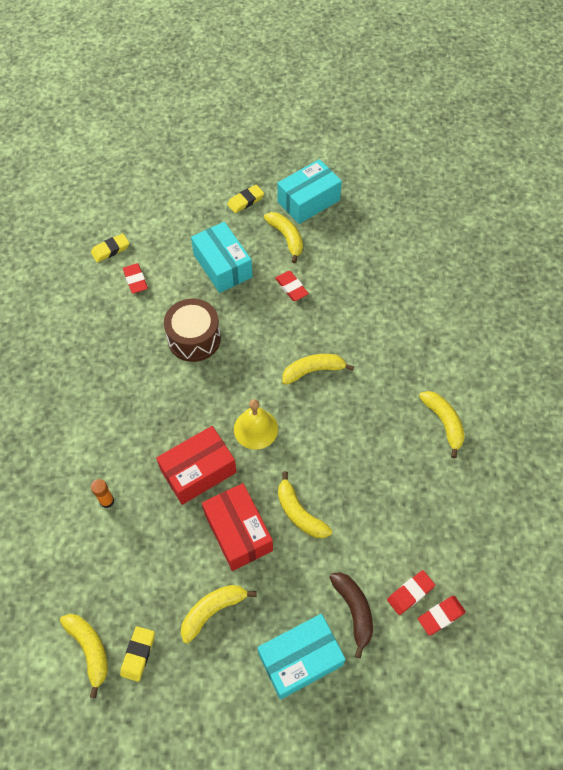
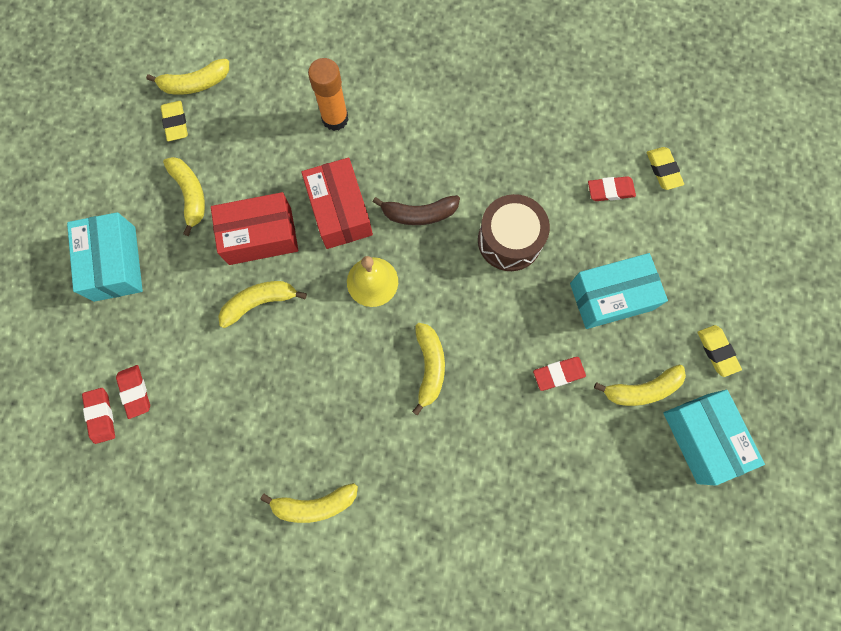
camera: 105 degrees right, 15 degrees up
(107, 501) = (335, 118): orange glue stick -> orange glue stick, size x1.78
(138, 654) = (175, 123): yellow eraser -> yellow eraser turned 45 degrees clockwise
(354, 610) = (140, 328): brown banana -> brown banana (419, 214)

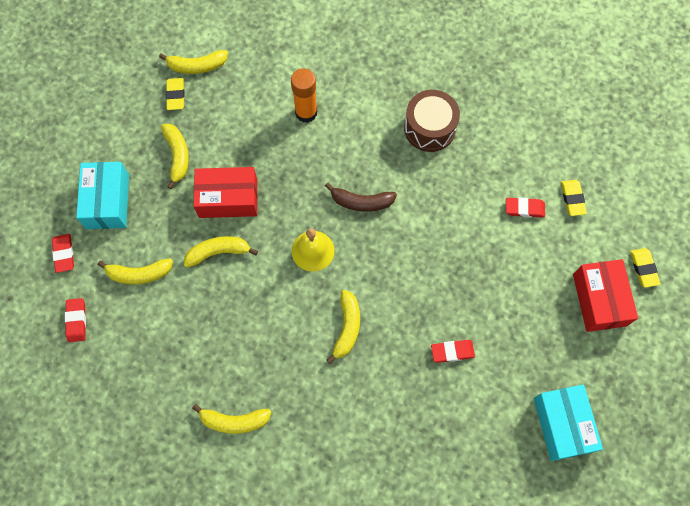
camera: 10 degrees right, 5 degrees down
(135, 392) = (106, 306): red eraser -> red eraser (64, 254)
(340, 211) = (296, 189): red box -> red box (599, 300)
(509, 240) = (432, 236): brown drum -> brown drum (429, 128)
(611, 296) = (508, 296): turquoise box -> none
(642, 389) = (519, 376): yellow banana -> yellow banana (139, 274)
(717, 351) = (588, 356): yellow eraser -> yellow eraser (643, 268)

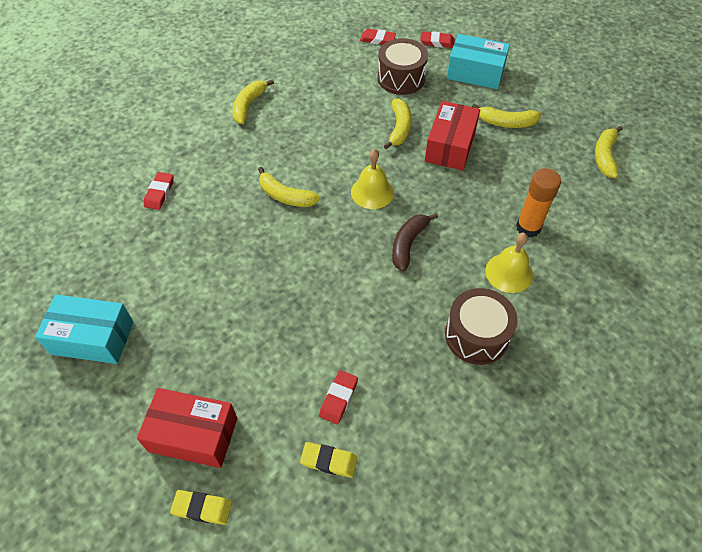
camera: 110 degrees right, 15 degrees down
(139, 274) = (401, 78): yellow banana -> brown drum
(175, 95) = (573, 134): yellow eraser -> none
(360, 118) = (509, 272): none -> yellow bell
(452, 352) = (218, 269): red eraser -> red eraser (159, 193)

